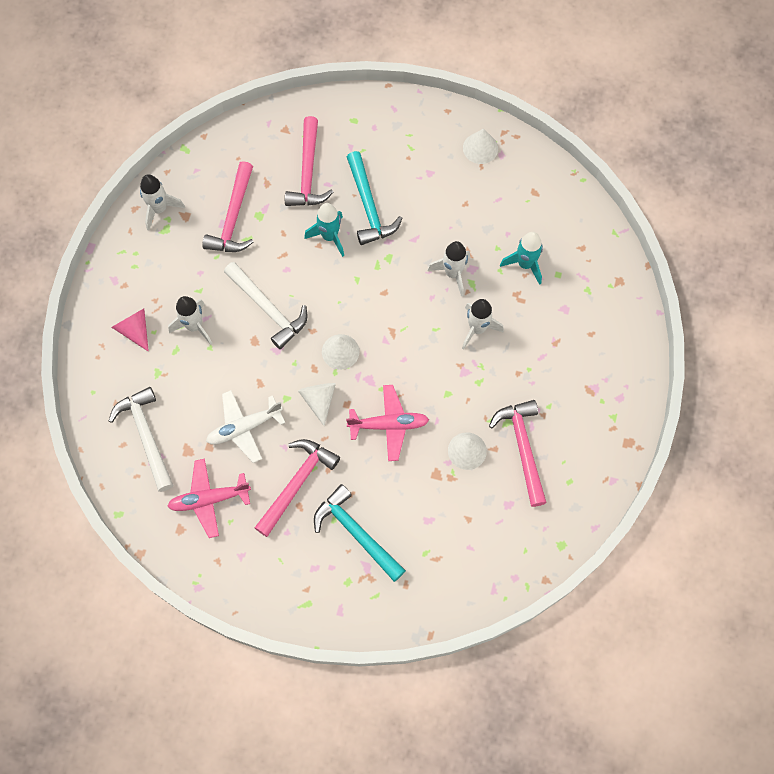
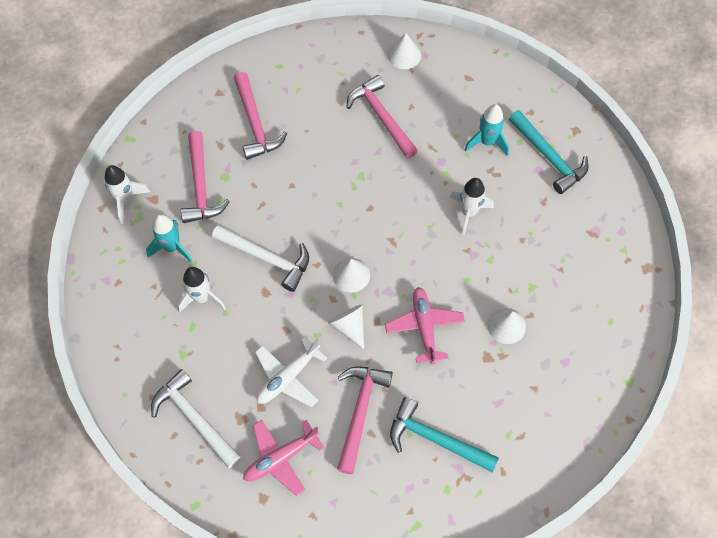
camera: 20 degrees left, 5 degrees down
(135, 330) = (144, 321): pink cone -> none
(329, 236) = (299, 174): turquoise rocket -> turquoise rocket (172, 247)
(369, 206) = (324, 136): turquoise hammer -> turquoise hammer (548, 156)
(389, 425) = (424, 327): pink plane -> pink plane turned 75 degrees counterclockwise
(453, 273) = (425, 171): white rocket -> none
(522, 448) = (556, 306): pink hammer -> pink hammer (381, 117)

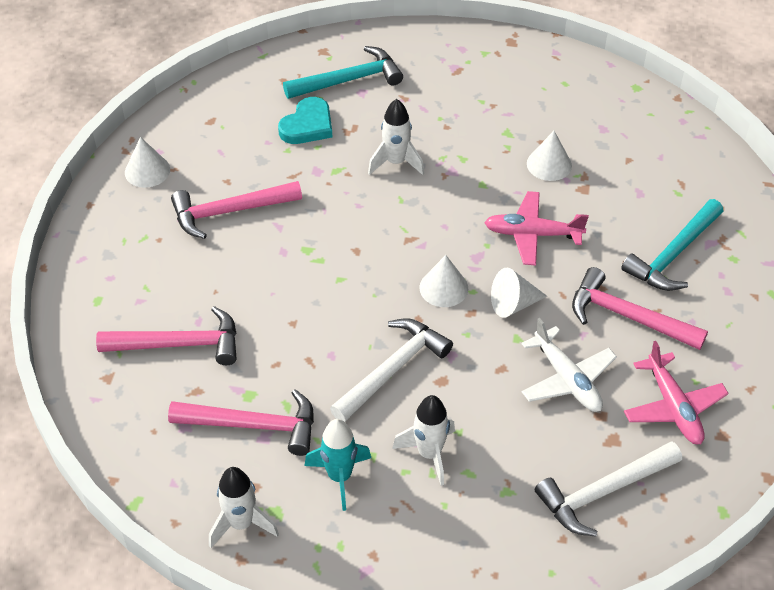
camera: 75 degrees left, 15 degrees down
(487, 142) = (308, 125): turquoise rocket -> turquoise heart

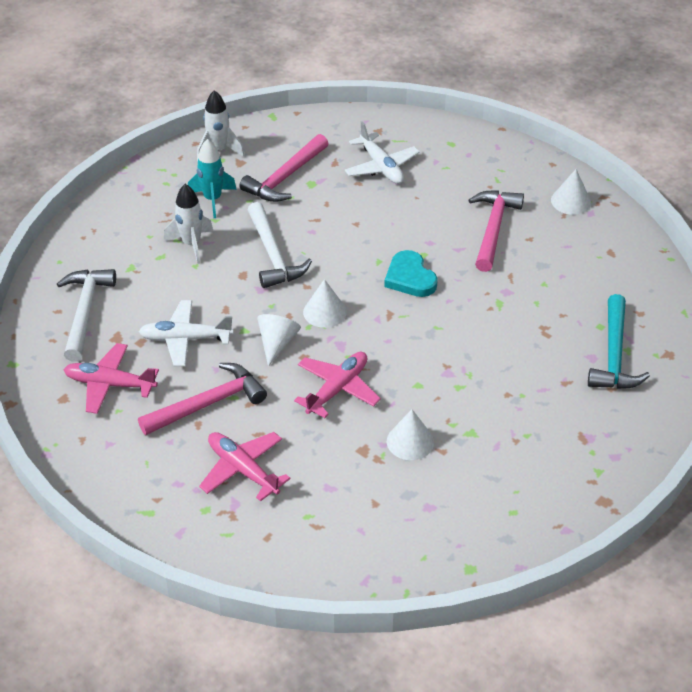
camera: 120 degrees right, 5 degrees down
(179, 344) = (381, 167): pink hammer -> white plane
(308, 125) = (567, 306): turquoise heart -> turquoise heart (410, 278)
(396, 162) = (483, 342): white rocket -> none
(674, 254) = (243, 470): turquoise hammer -> pink plane

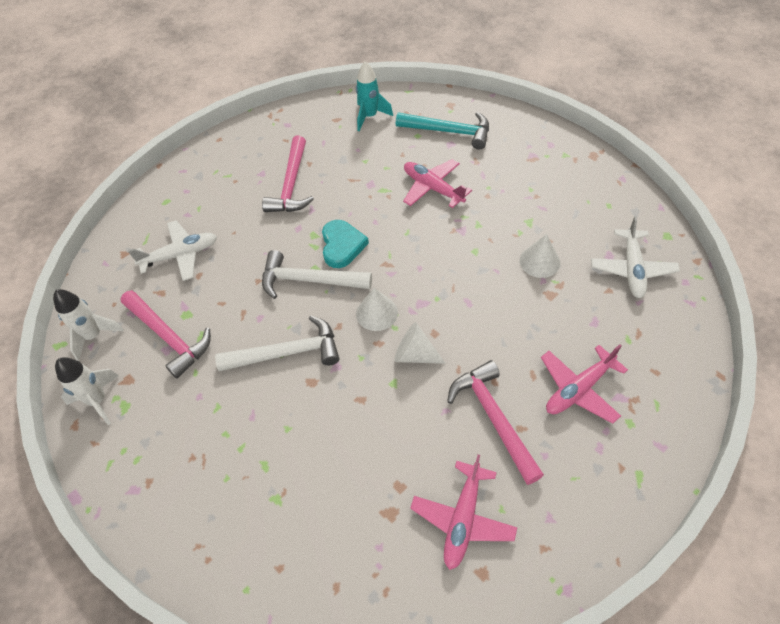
camera: 80 degrees left, 10 degrees up
(85, 312) = (344, 552): white hammer -> white hammer (309, 280)
(185, 339) = (400, 439): white plane -> white plane (632, 269)
(191, 244) = (252, 432): white rocket -> white rocket (94, 336)
(212, 200) = (183, 409): turquoise rocket -> turquoise rocket (370, 116)
(337, 389) = (478, 308): pink plane -> pink plane (433, 188)
(410, 278) = (342, 245): turquoise heart -> turquoise heart turned 75 degrees counterclockwise
(493, 229) = (291, 184): pink hammer -> pink hammer turned 105 degrees counterclockwise
(571, 201) = (270, 134): white cone -> none

